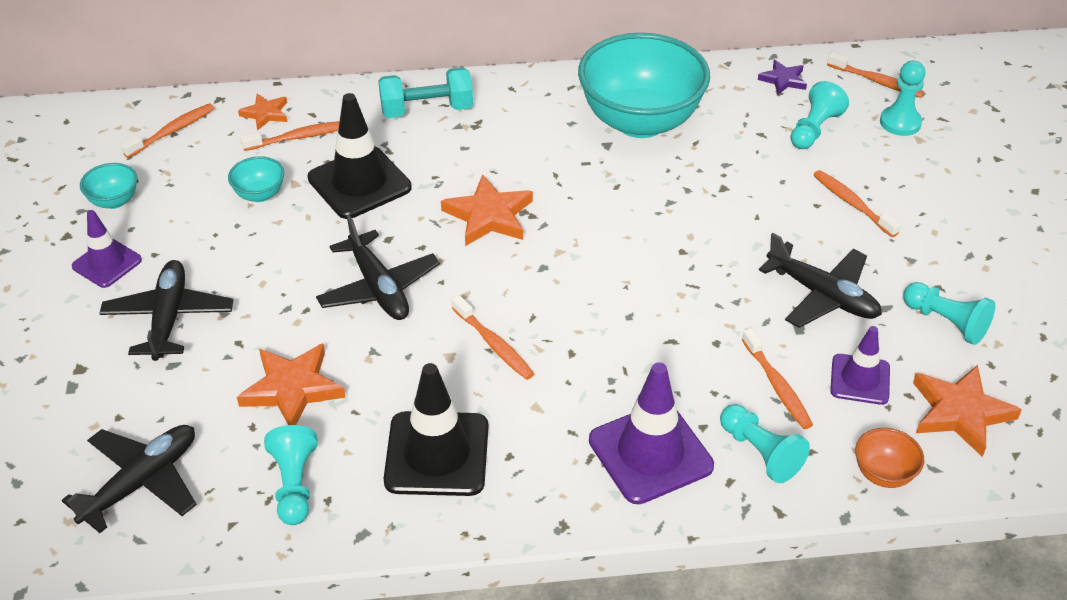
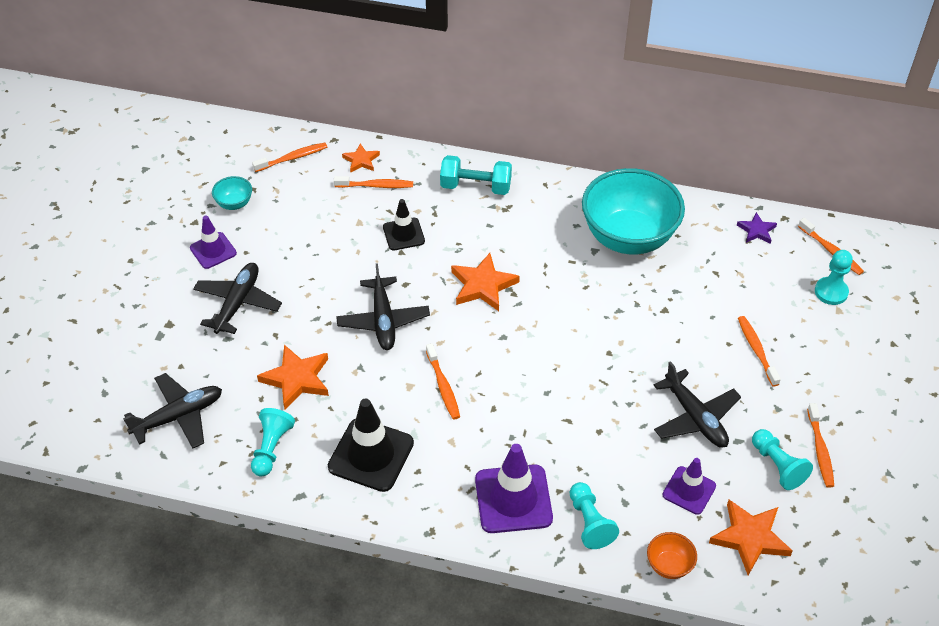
camera: 20 degrees right, 5 degrees up
(260, 194) = (332, 225): turquoise bowl -> none
(359, 183) = (403, 234): black traffic cone -> black traffic cone, size x0.60
(777, 386) = (626, 477): orange toothbrush -> orange toothbrush (820, 450)
(814, 129) = (759, 279): turquoise pawn -> none

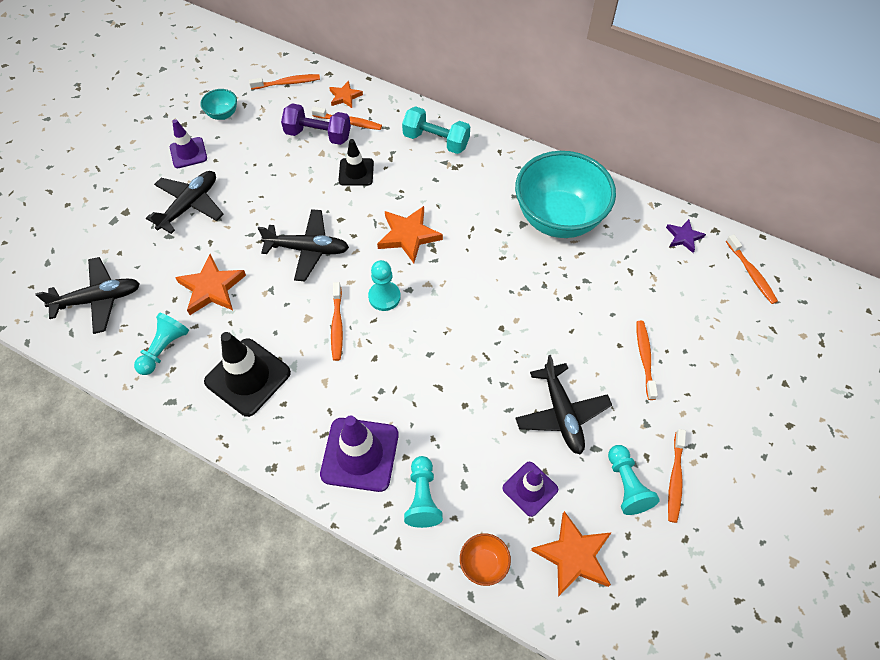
camera: 15 degrees right, 10 degrees up
(348, 205) = (318, 135): none -> purple dumbbell
(383, 320) = (308, 249): black plane -> black plane turned 90 degrees counterclockwise
(831, 292) = (738, 315): turquoise pawn -> turquoise pawn (384, 297)

